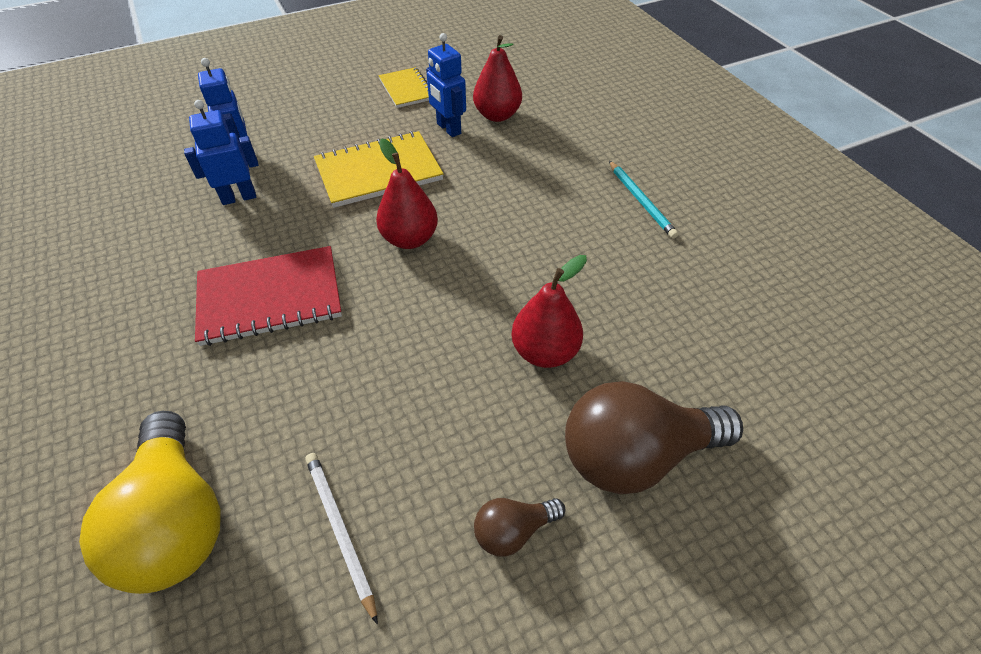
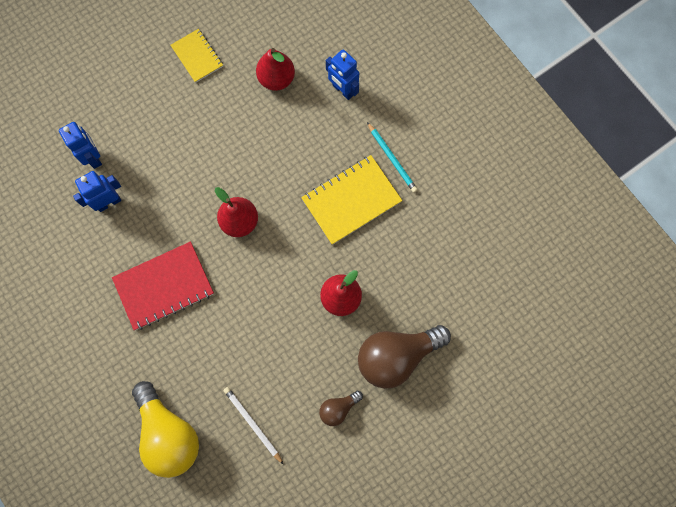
camera: 10 degrees left, 25 degrees up
(379, 172) = (201, 159): yellow notebook -> yellow notebook (351, 200)
(448, 129) = (241, 102): blue robot -> blue robot (343, 90)

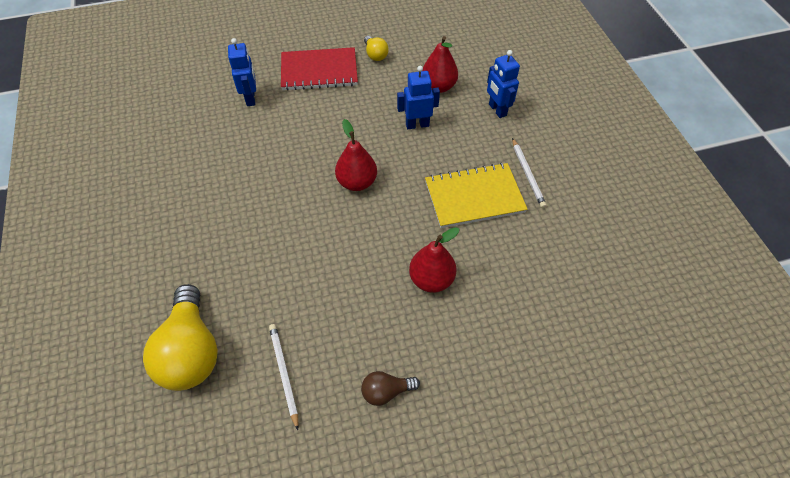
camera: 20 degrees right, 20 degrees down
(109, 202) = (245, 133): blue robot -> blue robot (417, 124)
(164, 286) = (259, 213): red notebook -> red notebook (319, 71)
(197, 56) = (375, 55): yellow notebook -> yellow light bulb
(392, 159) = (527, 174): turquoise pencil -> white pencil
(396, 356) = (473, 358): brown light bulb -> none

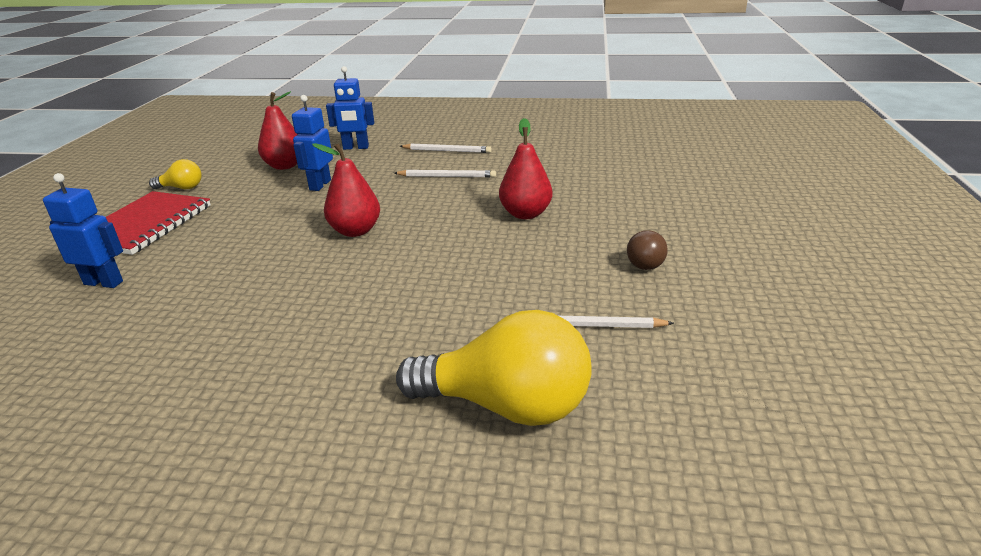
camera: 65 degrees left, 25 degrees down
(474, 197) = (447, 176): yellow notebook -> white pencil

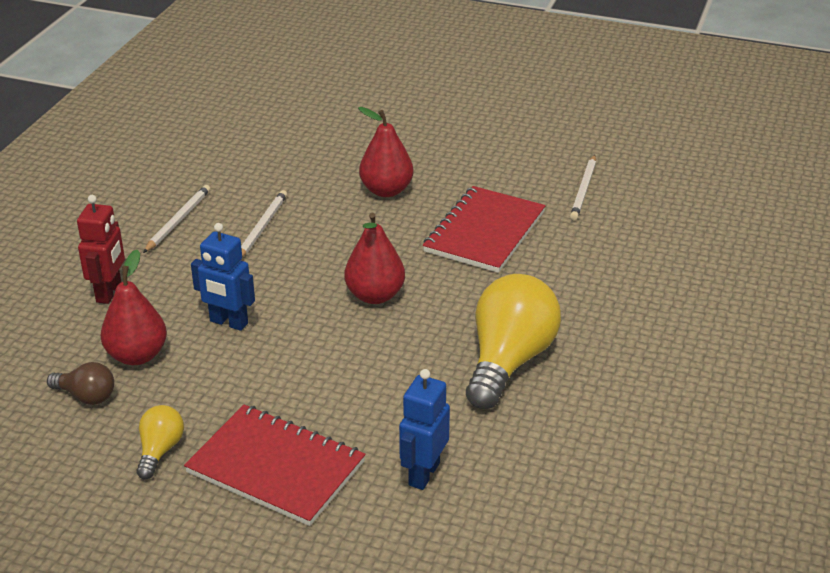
camera: 80 degrees left, 5 degrees up
(355, 148) = (109, 292): blue robot -> red robot
(471, 270) = (484, 232): none -> red notebook
(506, 405) = (666, 236): yellow light bulb -> yellow light bulb (508, 361)
(644, 262) = (501, 149): brown light bulb -> brown light bulb (86, 396)

